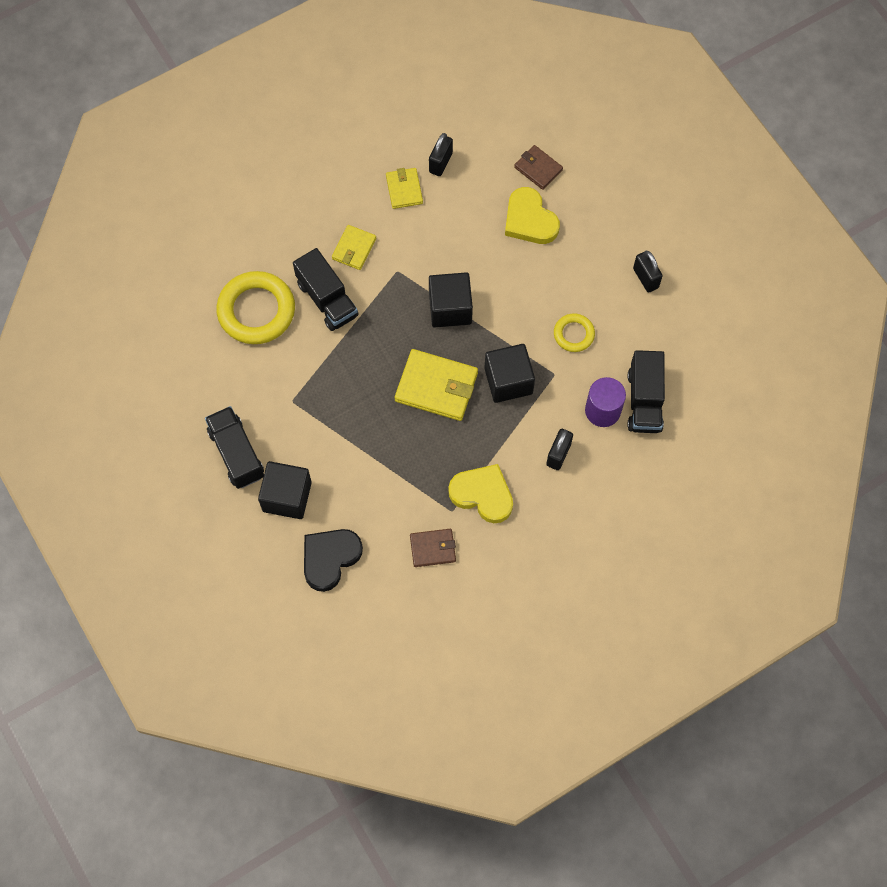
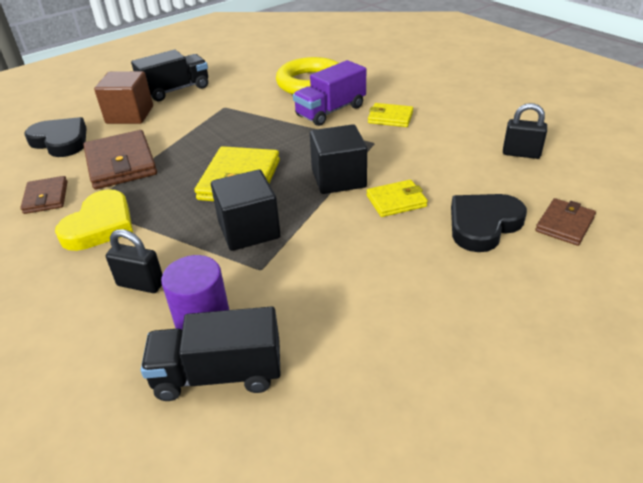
camera: 85 degrees right, 30 degrees down
(287, 497) = (130, 115): black cube -> brown cube
(327, 299) = (330, 111): black truck -> purple truck
(387, 491) = (121, 163): none -> brown wallet
(404, 189) = (473, 136): yellow wallet -> yellow wallet (396, 201)
(529, 220) = (483, 225): yellow heart -> black heart
(573, 334) = (324, 282): yellow ring -> none
(645, 278) = (442, 356): black padlock -> none

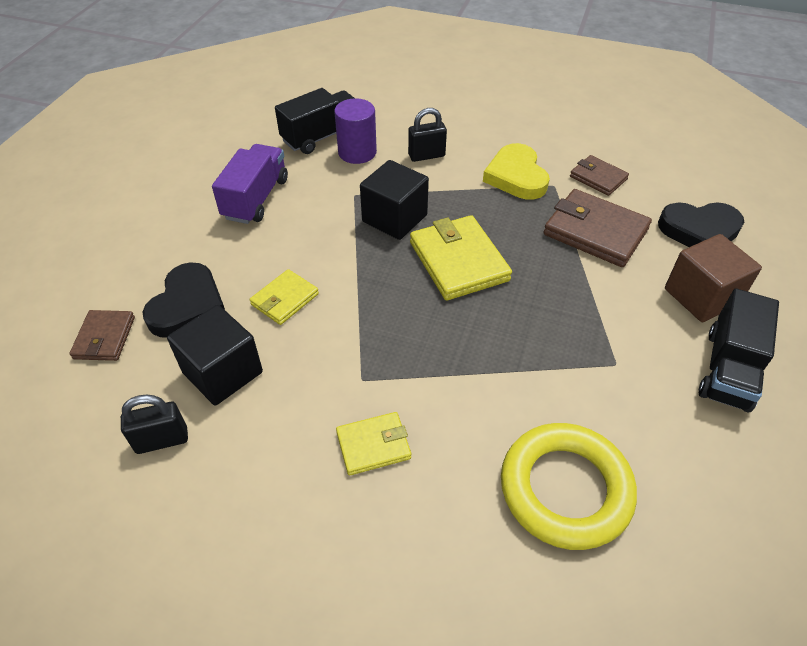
camera: 145 degrees right, 10 degrees up
(330, 111) = (468, 422): purple truck -> purple truck (256, 199)
(338, 178) = (362, 303): black cube -> black cube (222, 372)

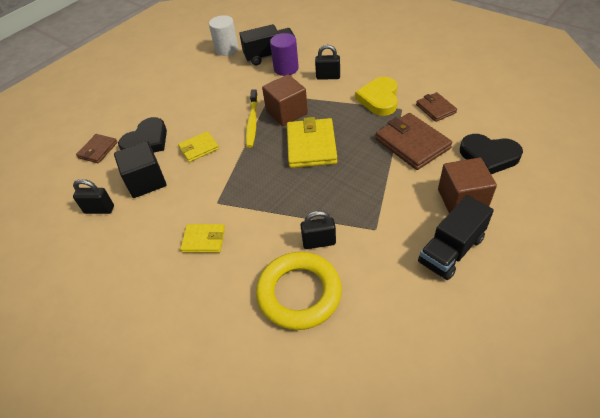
camera: 25 degrees right, 0 degrees up
(246, 136) = (226, 49): none -> white cylinder
(256, 199) = (213, 87): purple truck -> none
(349, 242) = (252, 122): none -> yellow toothbrush
(394, 218) = (286, 113): black cube -> brown cube
(550, 403) = (319, 242): none -> black padlock

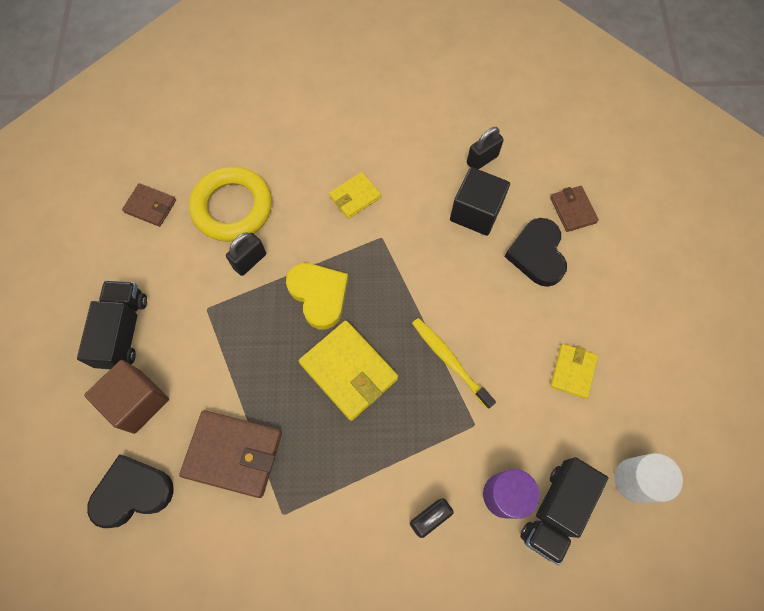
camera: 135 degrees right, 20 degrees up
(199, 148) = (469, 283): yellow wallet -> yellow wallet (573, 371)
(286, 113) = (423, 405): brown cube -> none
(379, 99) = (324, 515): yellow heart -> yellow heart (319, 295)
(435, 109) = (237, 546): brown wallet -> brown wallet (150, 206)

